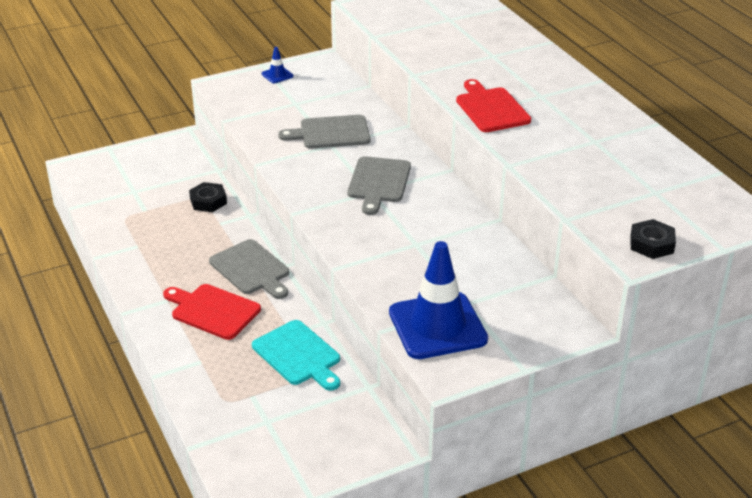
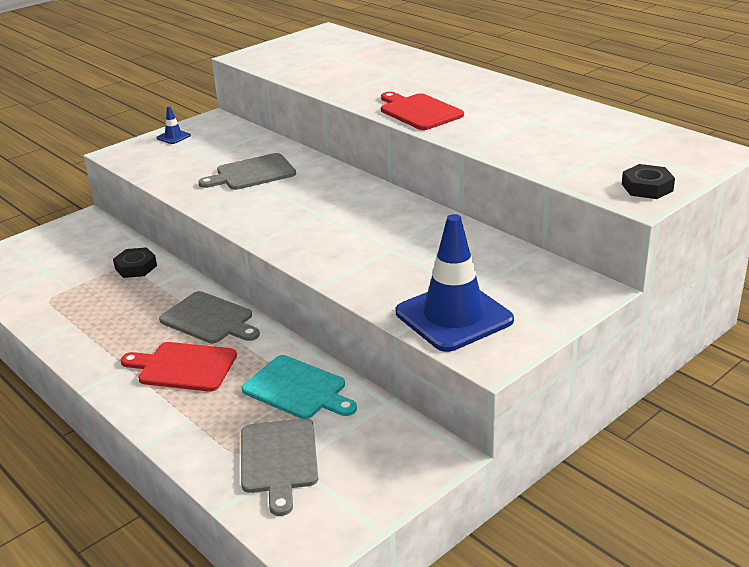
camera: 15 degrees left, 5 degrees down
(378, 182) = (322, 205): grey cutting board -> grey cutting board (279, 460)

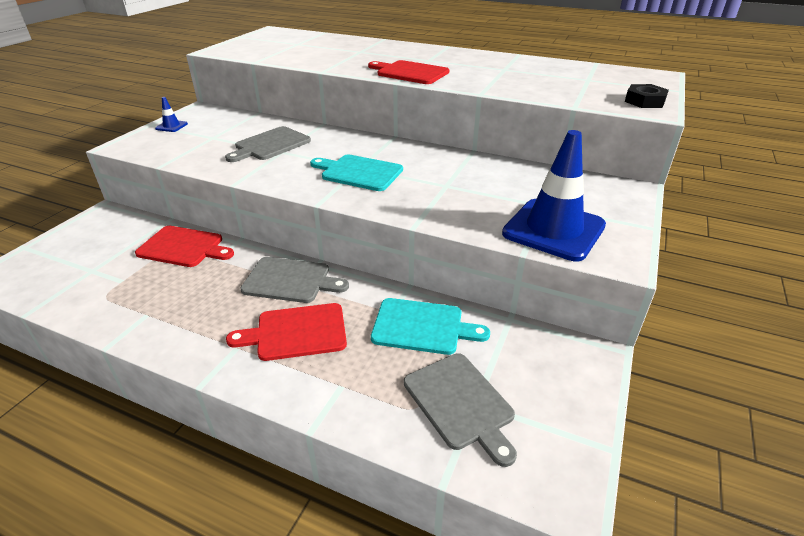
camera: 25 degrees left, 5 degrees up
(136, 267) = (183, 247): black nut -> red cutting board
(314, 219) = (359, 172): none -> turquoise cutting board

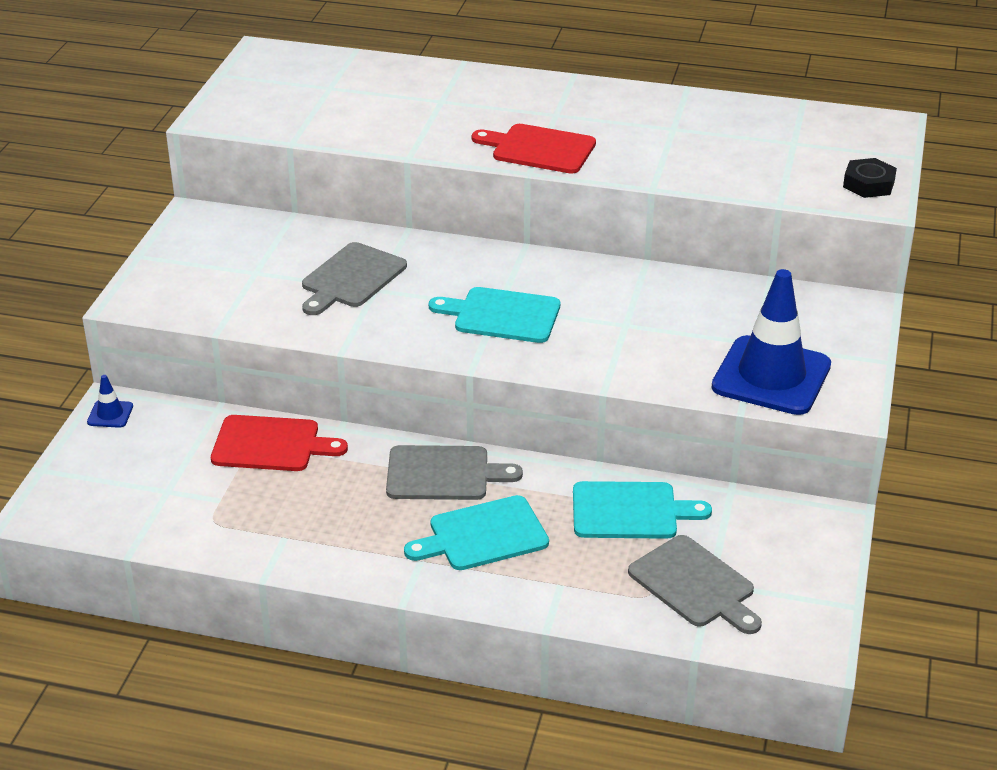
camera: 10 degrees left, 0 degrees up
(171, 126) = (176, 256): blue traffic cone -> blue traffic cone (110, 414)
(296, 332) = (482, 535): red cutting board -> turquoise cutting board

